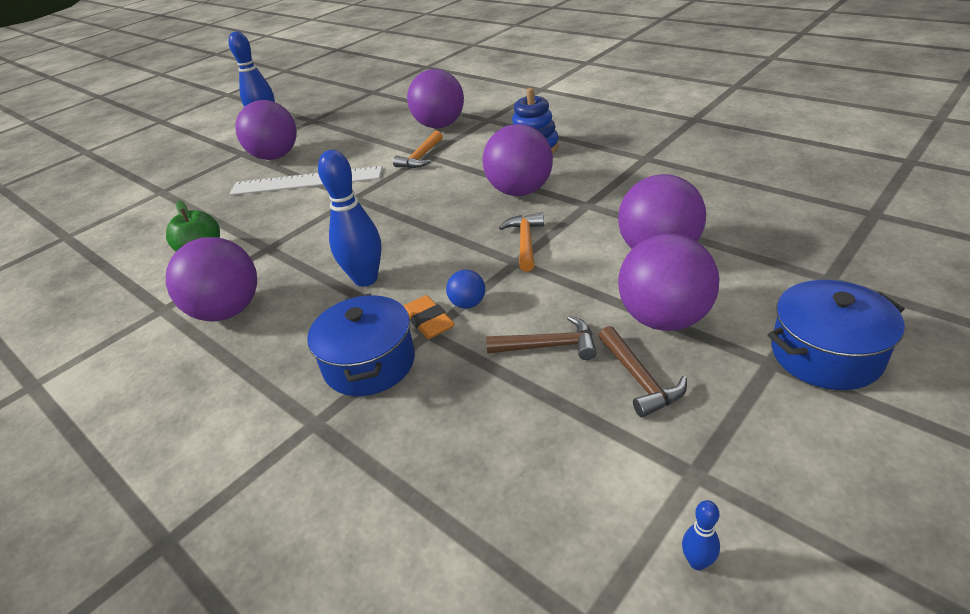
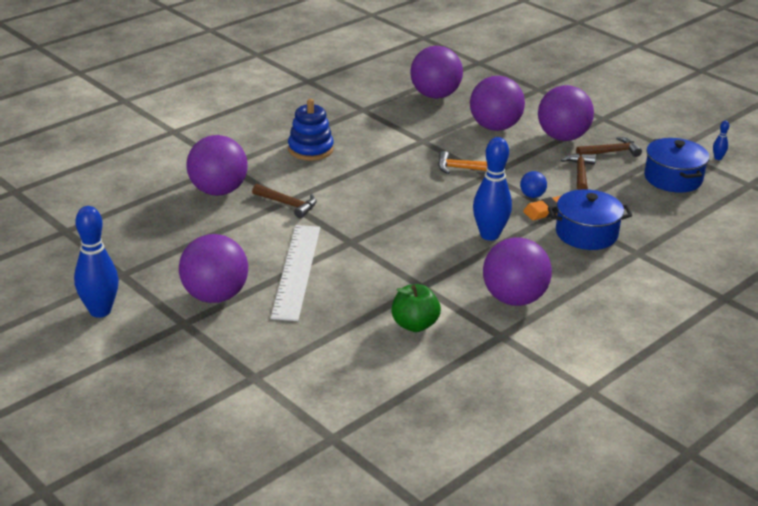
camera: 90 degrees left, 5 degrees down
(421, 157) = (288, 204): orange hammer -> brown hammer
(520, 191) = (387, 163): purple ball -> purple ball (435, 95)
(826, 354) = (598, 105): blue pot -> blue pot (673, 178)

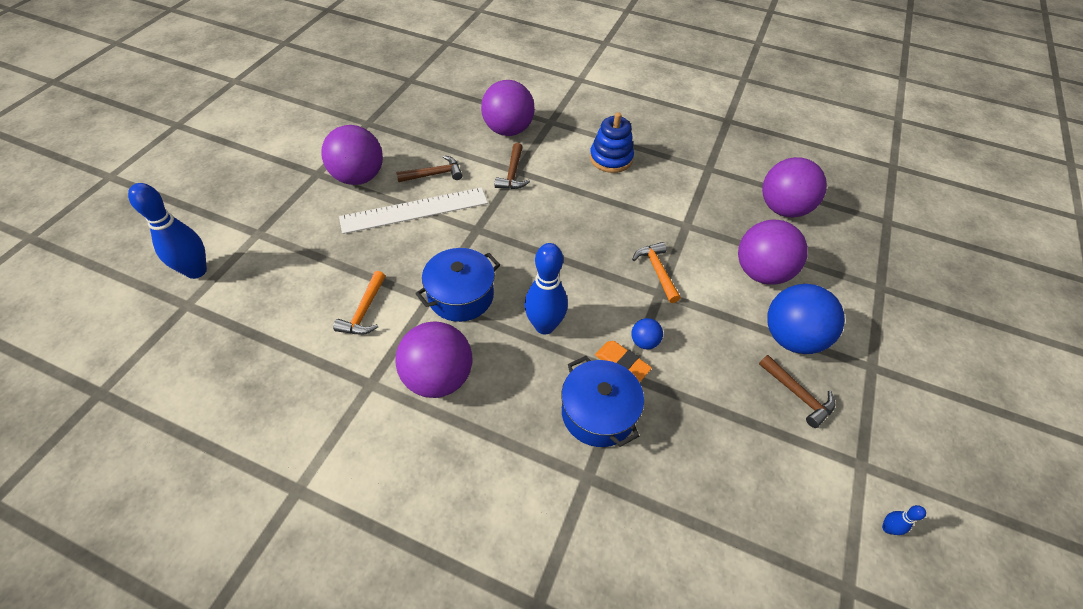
camera: 65 degrees right, 20 degrees up
(100, 311) = (317, 129): blue bowling pin -> blue bowling pin (196, 271)
(414, 325) = (364, 311): green apple -> orange hammer
(562, 137) = (791, 337): purple ball -> blue ball
(580, 173) = (724, 375): brown hammer -> brown hammer (434, 174)
(673, 178) = (788, 480): blue pot -> blue pot (461, 296)

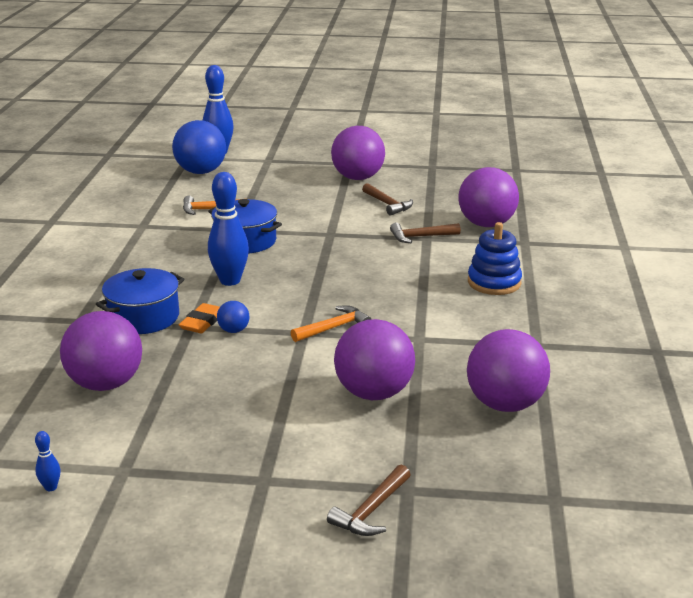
camera: 75 degrees right, 25 degrees down
(414, 210) = (334, 205): white ruler -> none
(438, 377) = (157, 247): purple ball -> purple ball (106, 384)
(791, 337) = (281, 418): blue ball -> blue ball (201, 172)
(798, 395) = (201, 426): brown hammer -> brown hammer (371, 511)

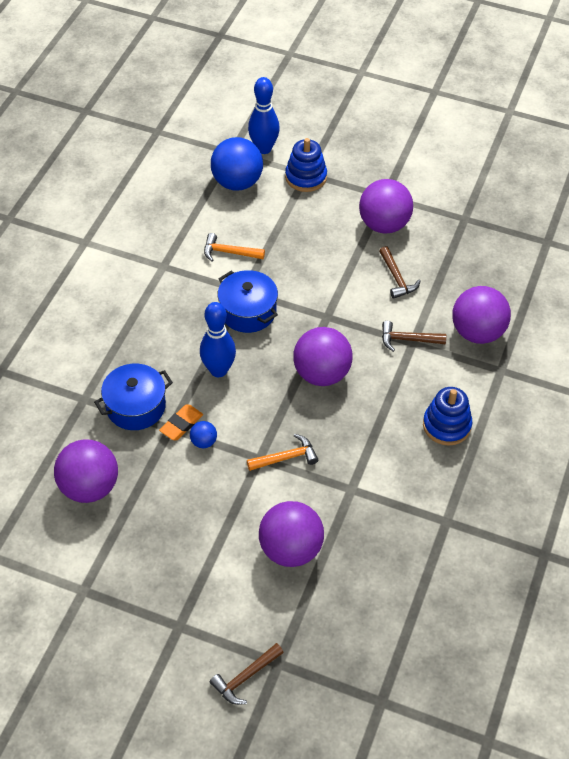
camera: 15 degrees right, 25 degrees up
(51, 487) = (31, 595): blue bowling pin -> none
(268, 162) = (306, 177): none -> blue stacking toy
(505, 404) = (388, 588): purple ball -> purple ball (322, 374)

